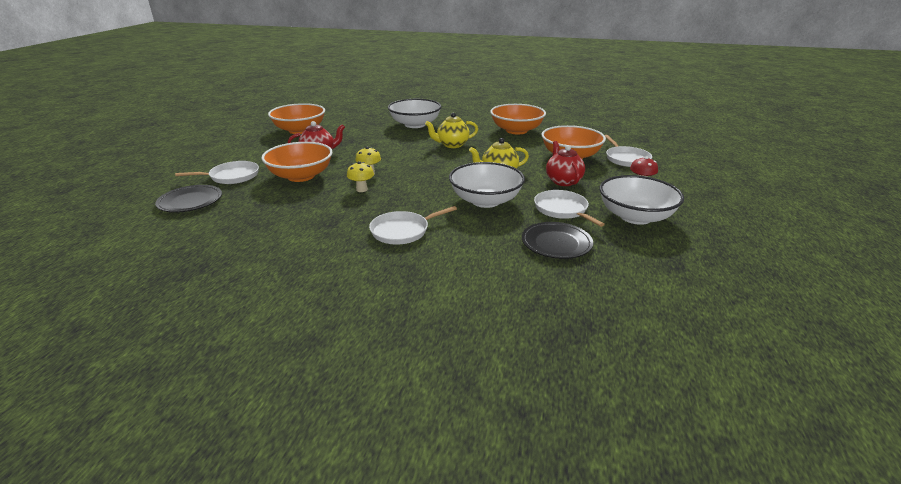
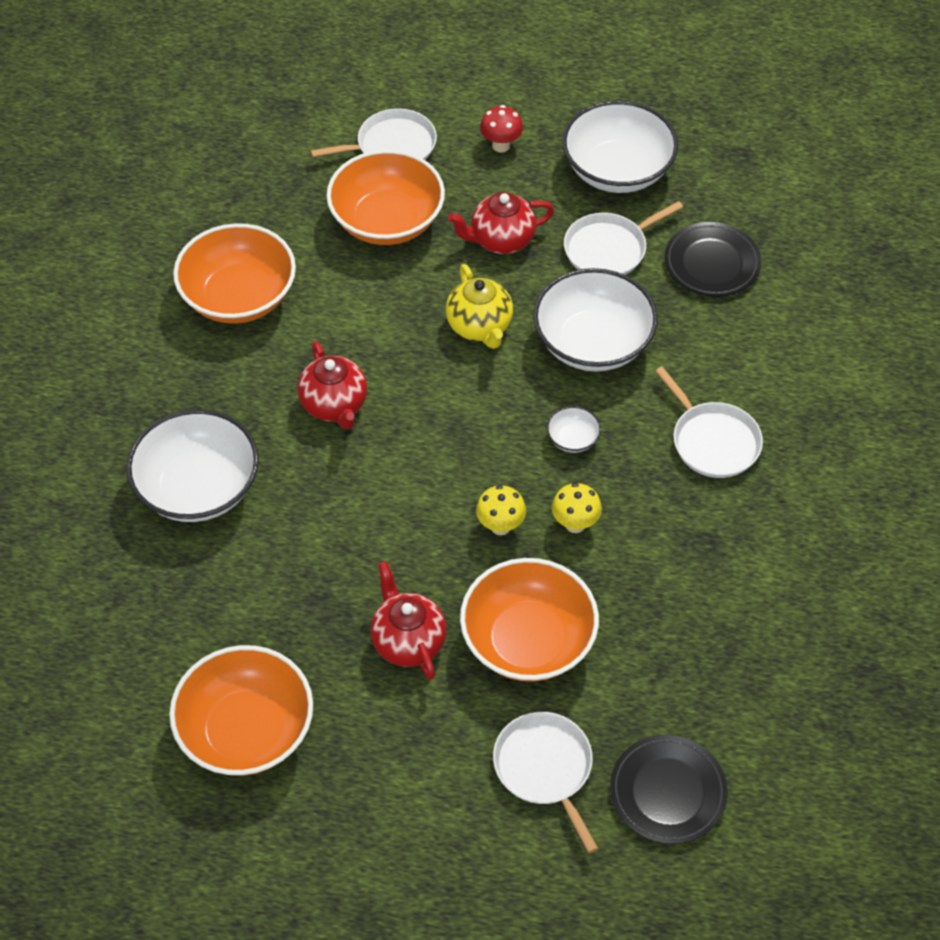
camera: 95 degrees left, 25 degrees up
(417, 192) = (572, 439): none -> white bowl
(452, 145) = (334, 405): yellow teapot -> red teapot

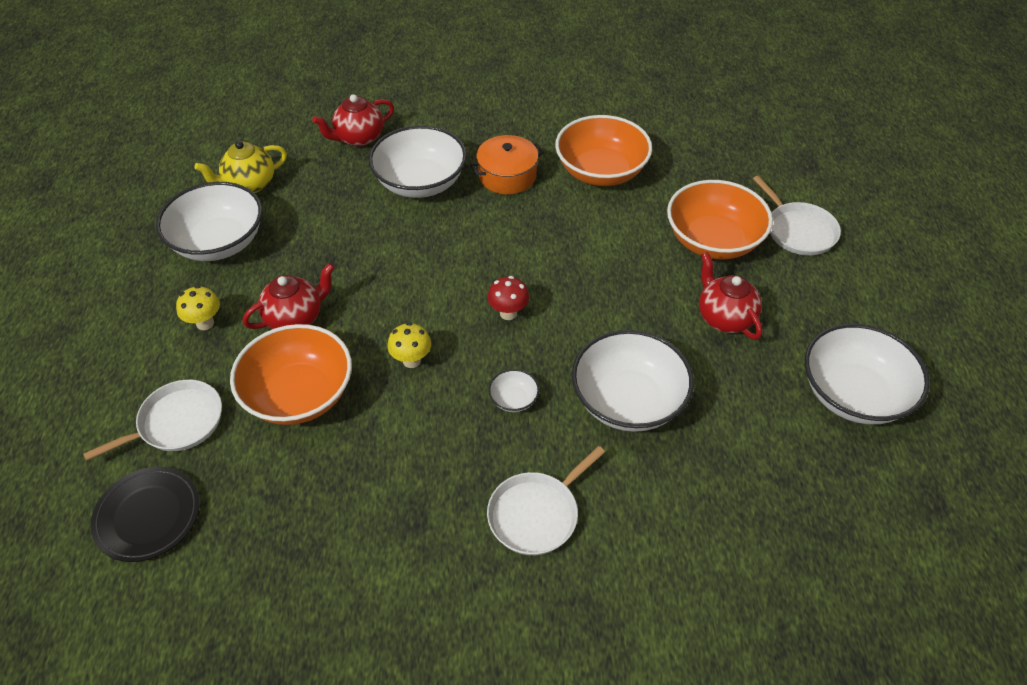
camera: 80 degrees right, 5 degrees down
(216, 392) = (507, 176): none -> orange pot
(246, 730) = (219, 242): orange bowl -> white bowl
(334, 405) = (511, 240): red teapot -> red teapot (358, 138)
(480, 327) = (619, 317): yellow teapot -> yellow teapot (249, 184)
(501, 145) = (838, 302): red mushroom -> red mushroom (508, 313)
(575, 524) = (421, 413): yellow mushroom -> yellow mushroom (205, 323)
(609, 249) = (748, 400): white pan -> none
(712, 263) = (766, 490): black plate -> none

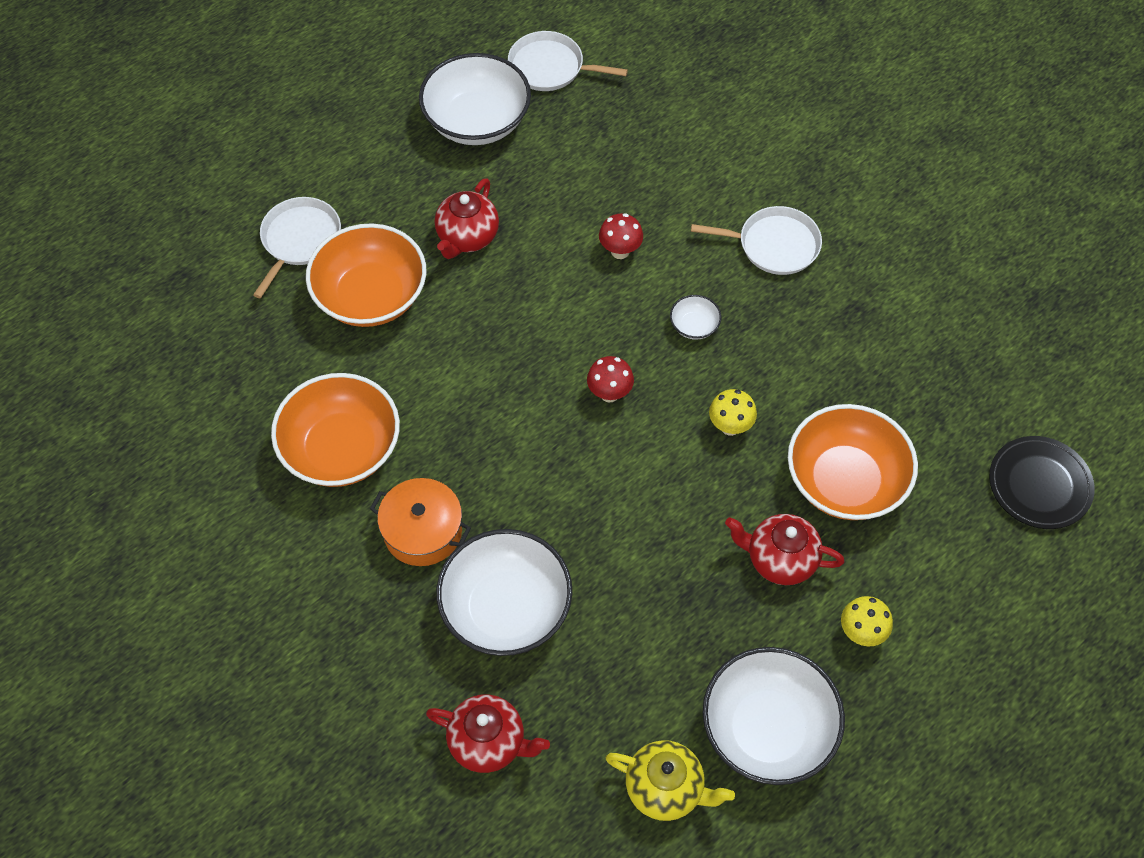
camera: 130 degrees left, 10 degrees up
(177, 423) = (961, 547): white pan -> white pan (550, 67)
(628, 401) = (620, 251): white bowl -> red mushroom

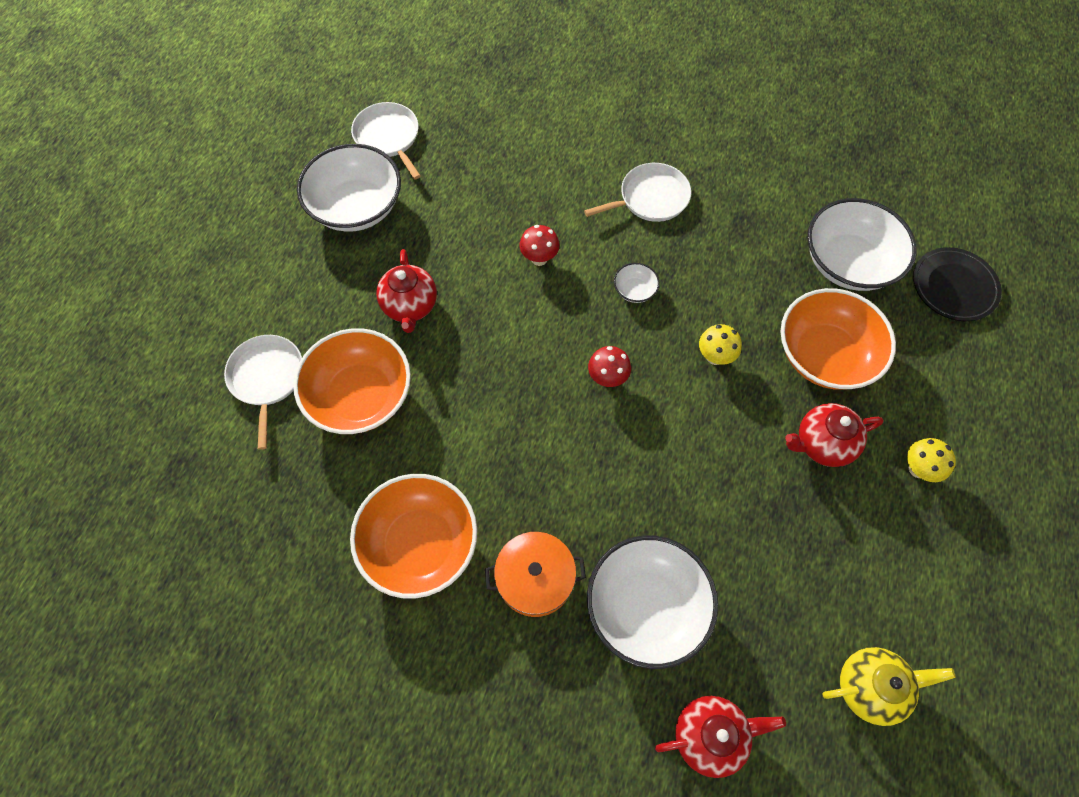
camera: 30 degrees left, 5 degrees up
(550, 67) = (388, 137): white pan -> white pan turned 75 degrees clockwise
(767, 729) = (908, 588): white bowl -> white bowl (848, 263)

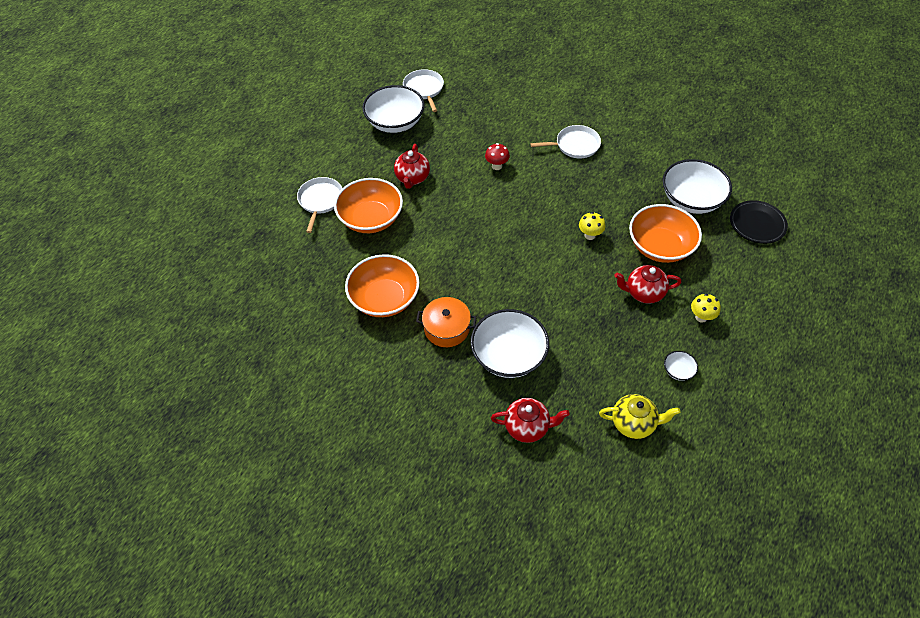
camera: 15 degrees right, 10 degrees down
(607, 378) = (520, 235): red mushroom -> none
(634, 290) = (550, 192): white bowl -> white bowl (678, 371)

